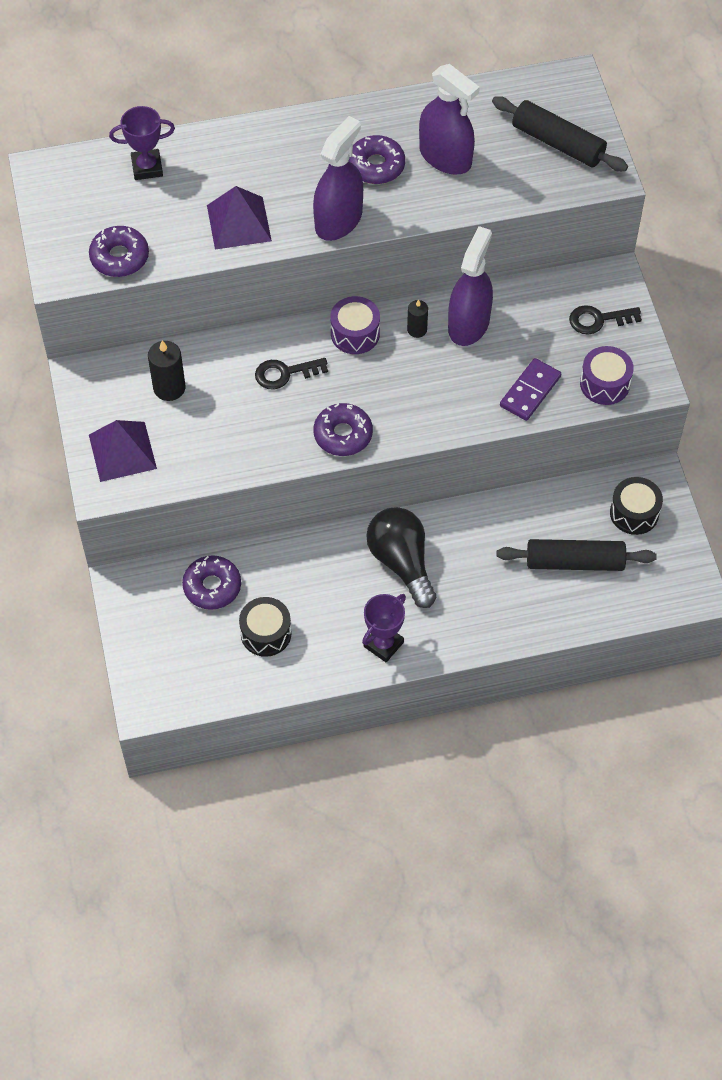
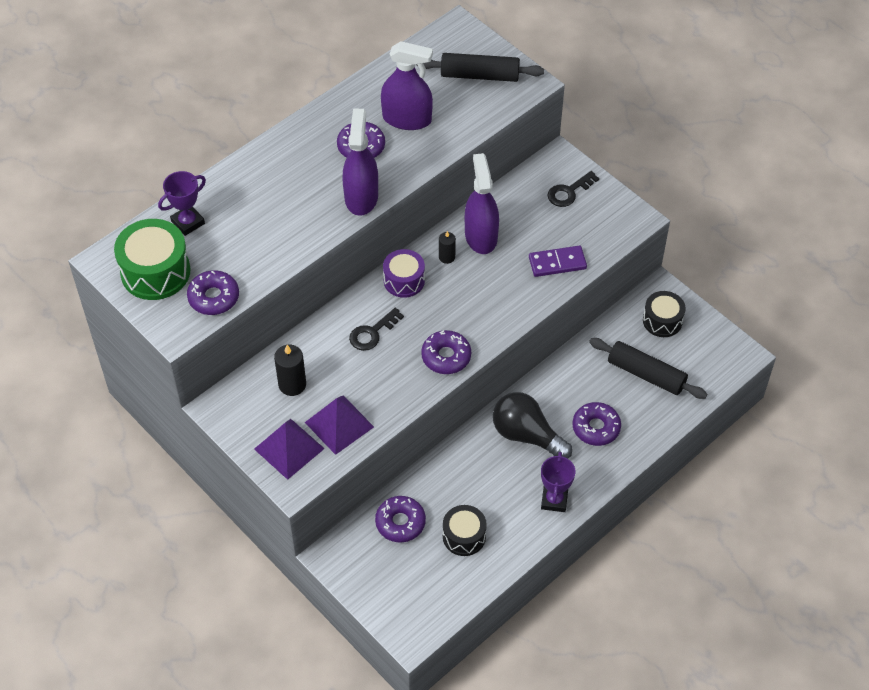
camera: 30 degrees left, 5 degrees down
(82, 204) = (155, 272): none -> green drum
(239, 223) = (288, 231): purple pyramid -> purple pyramid (339, 424)
(480, 591) = (596, 428): none -> purple donut
(530, 391) = (557, 263): purple domino -> purple domino turned 75 degrees clockwise
(575, 562) = (646, 374): black rolling pin -> black rolling pin turned 60 degrees clockwise
(604, 384) = (604, 234): purple drum -> none

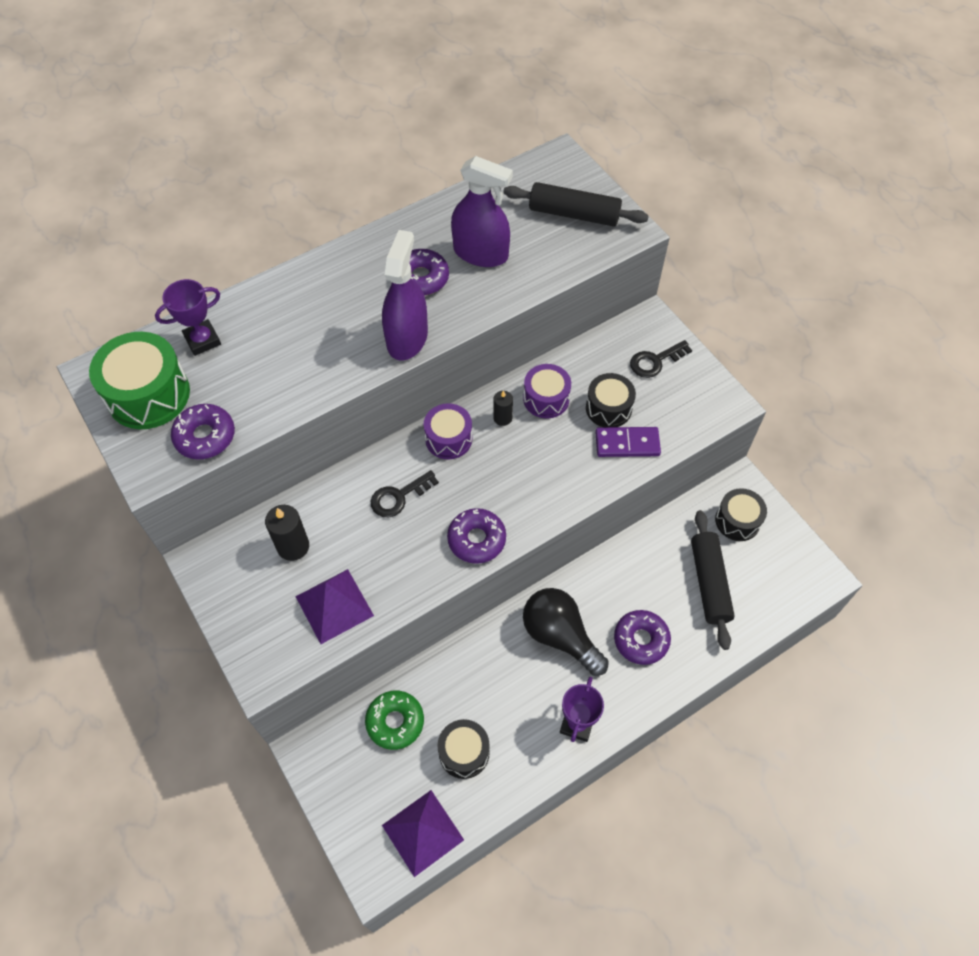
camera: 10 degrees right, 5 degrees up
(289, 448) = (269, 627): purple pyramid -> purple pyramid (422, 832)
(400, 522) = (395, 722): purple donut -> green donut
(481, 236) = (546, 399): purple spray bottle -> purple drum
(536, 236) = (608, 408): none -> black drum
(646, 374) = (709, 583): black rolling pin -> black rolling pin turned 45 degrees clockwise

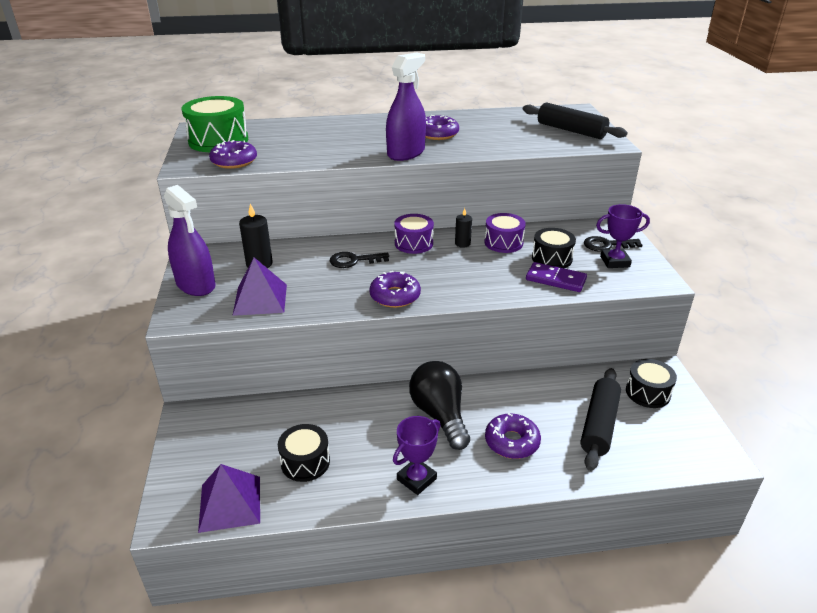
camera: 25 degrees right, 25 degrees down
(202, 340) = (273, 129): purple trophy -> purple trophy (615, 261)
(395, 722) = (266, 422): green donut -> none
(480, 253) = (488, 133): purple spray bottle -> purple spray bottle (196, 285)

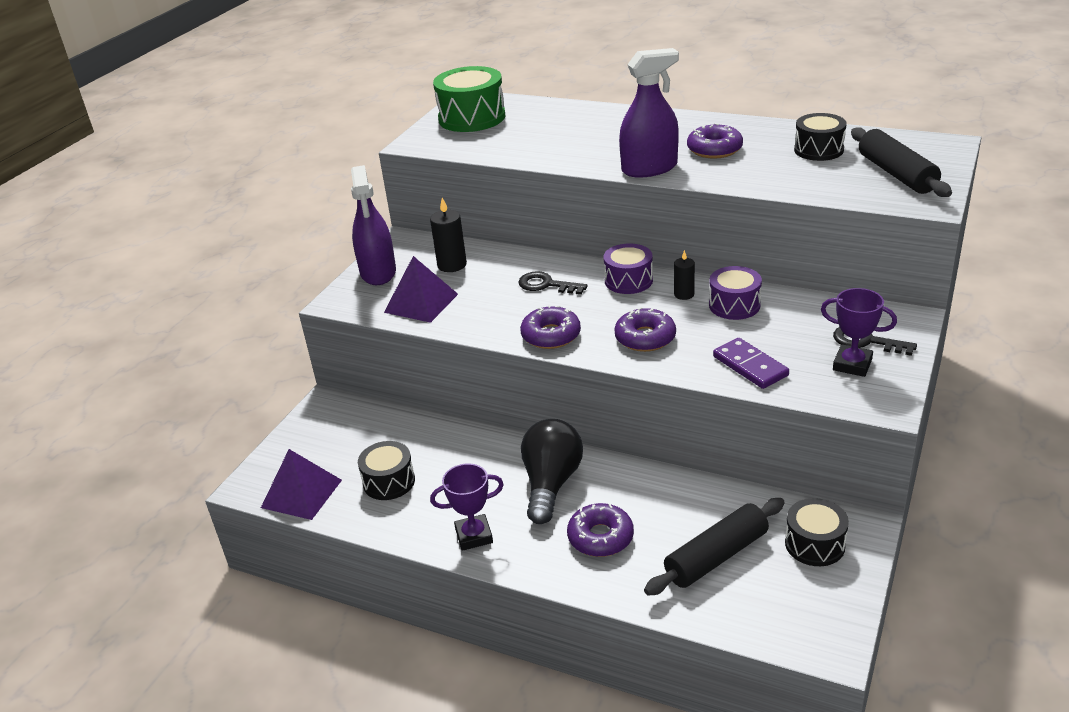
camera: 35 degrees right, 0 degrees up
(234, 161) = (463, 146): purple donut -> purple donut (645, 338)
(552, 258) = (773, 340): black drum -> black drum (818, 150)

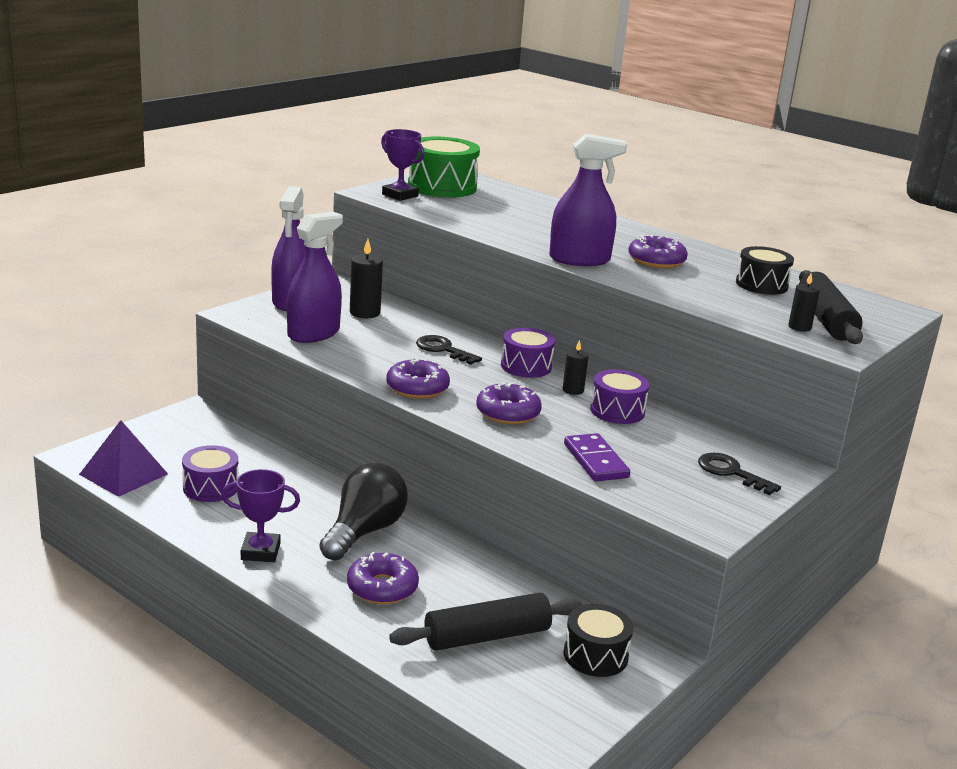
camera: 10 degrees right, 10 degrees down
(389, 482) = (210, 487): black drum -> purple drum
(421, 303) = (313, 333): purple pyramid -> purple spray bottle
(852, 364) = (701, 487): purple trophy -> purple trophy (400, 195)
(881, 189) = (799, 327): none -> black candle

